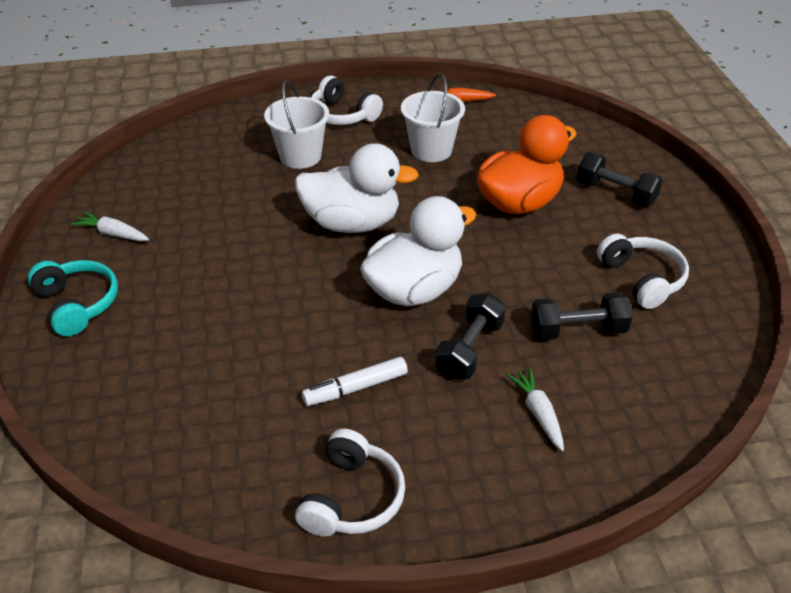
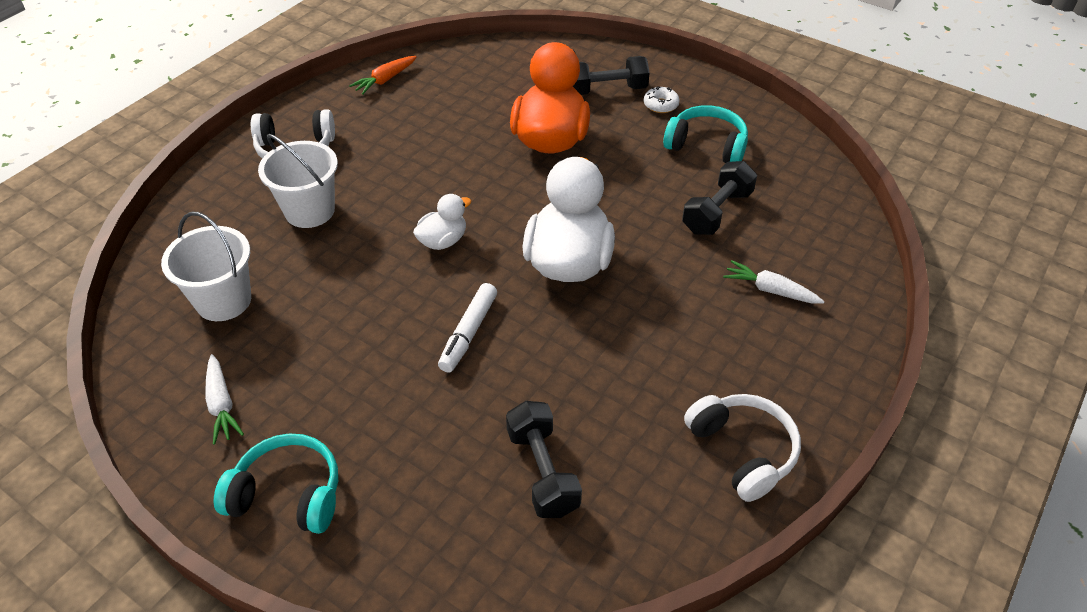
camera: 45 degrees left, 5 degrees up
(112, 234) = (222, 405): white carrot -> white carrot turned 90 degrees counterclockwise
(352, 223) = (443, 241): white duck -> white duck, size x0.50
(356, 388) = (633, 370): white marker -> white marker (469, 333)
(431, 150) = (421, 136): white bucket -> white bucket (223, 301)
(469, 350) = (669, 279): black dumbbell -> black dumbbell (542, 471)
(642, 279) = (706, 146): white headphones -> turquoise headphones
(646, 228) = (660, 105): none -> white donut

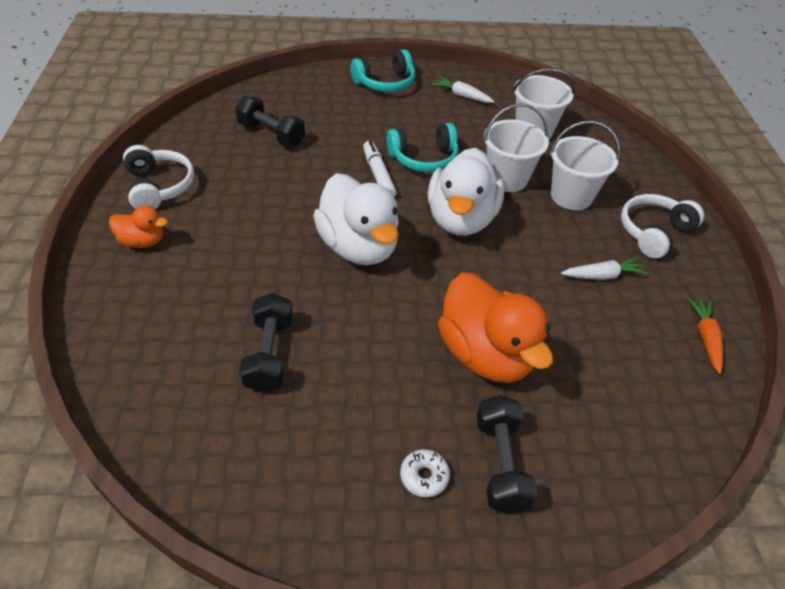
camera: 140 degrees right, 0 degrees up
(341, 258) = (507, 179): none -> white bucket
(443, 241) = (461, 219): white duck -> white duck, size x2.01
(607, 90) = (501, 464): black dumbbell -> black dumbbell turned 45 degrees counterclockwise
(706, 146) = (330, 438): turquoise headphones -> turquoise headphones (423, 158)
(742, 451) = (158, 187): white headphones -> white headphones turned 135 degrees counterclockwise
(770, 290) = (183, 300): white carrot -> white carrot (603, 275)
(789, 376) = (142, 241): none -> orange duck

